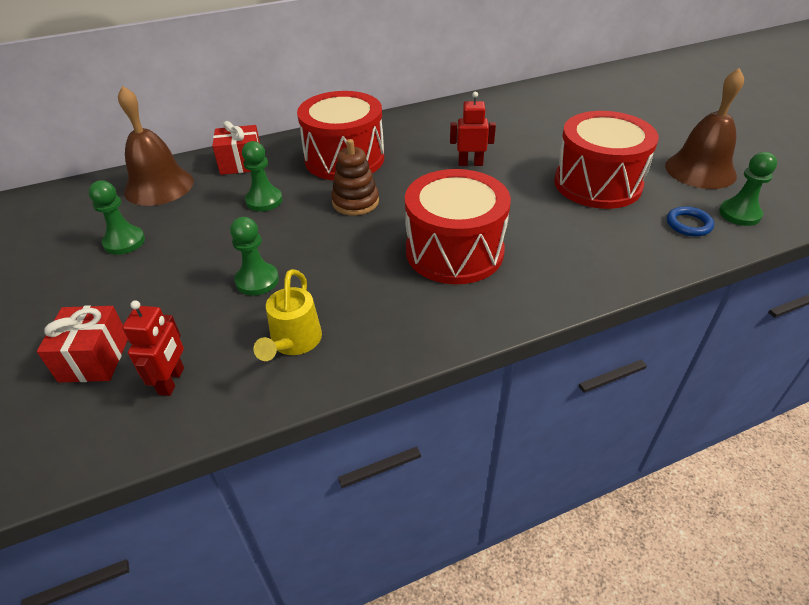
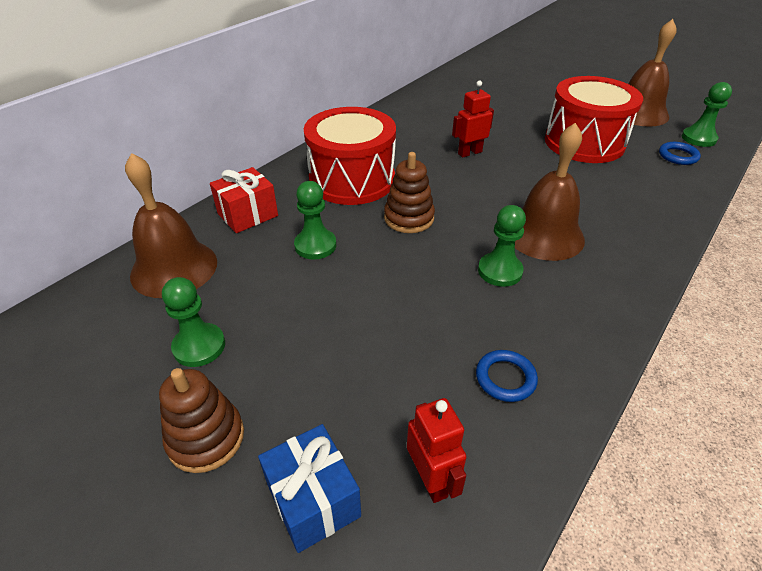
camera: 30 degrees left, 0 degrees up
(75, 297) = (206, 438): none -> brown stacking toy
(94, 359) = (313, 500): red gift -> blue gift
(257, 280) = (400, 330): green pawn -> green pawn (500, 271)
(293, 342) = (505, 378): yellow watering can -> blue ring
(454, 251) = (544, 234): red drum -> brown bell

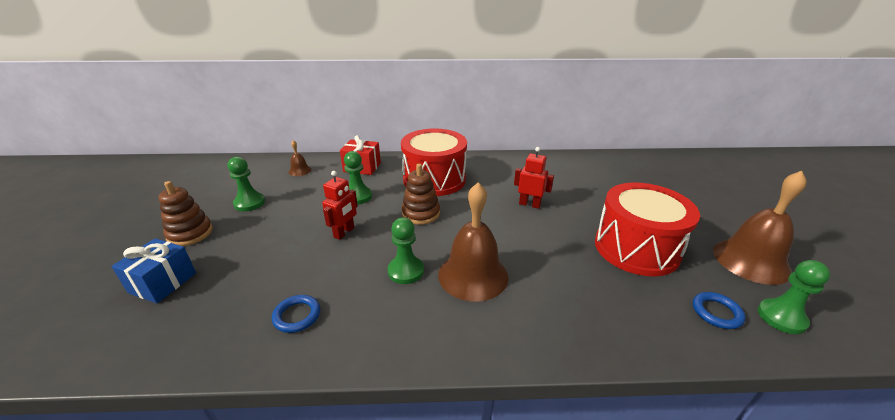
camera: 50 degrees right, 10 degrees down
(174, 268) = (300, 171): brown bell -> brown bell, size x0.45
(431, 480) = (193, 318): red robot -> red robot (344, 232)

